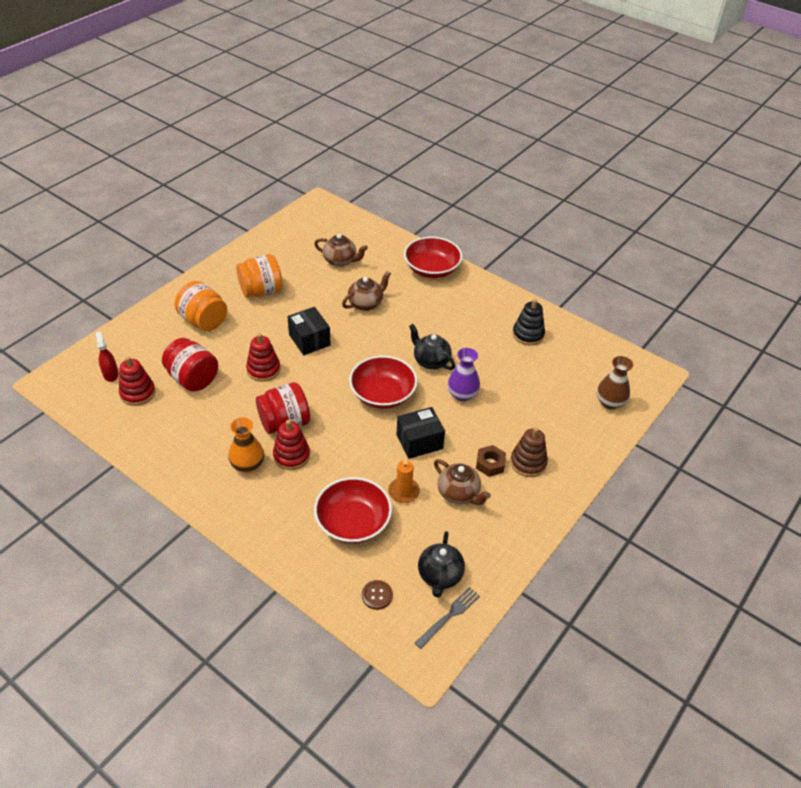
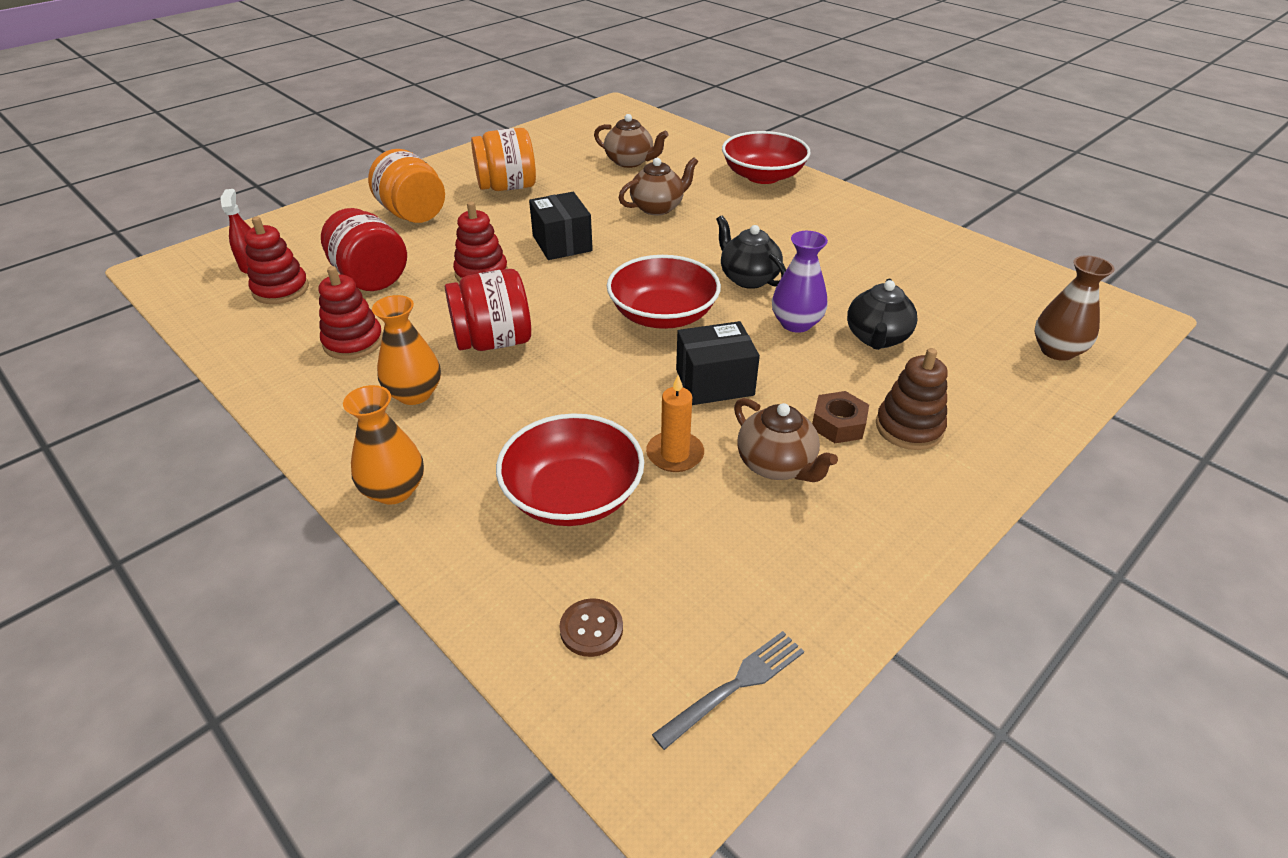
camera: 10 degrees right, 5 degrees down
(255, 529) = (394, 490): none -> orange vase
(291, 456) = (491, 386): red stacking toy -> red stacking toy (353, 342)
(440, 576) = (724, 604): black teapot -> black teapot (877, 338)
(528, 334) = (910, 255): black stacking toy -> none

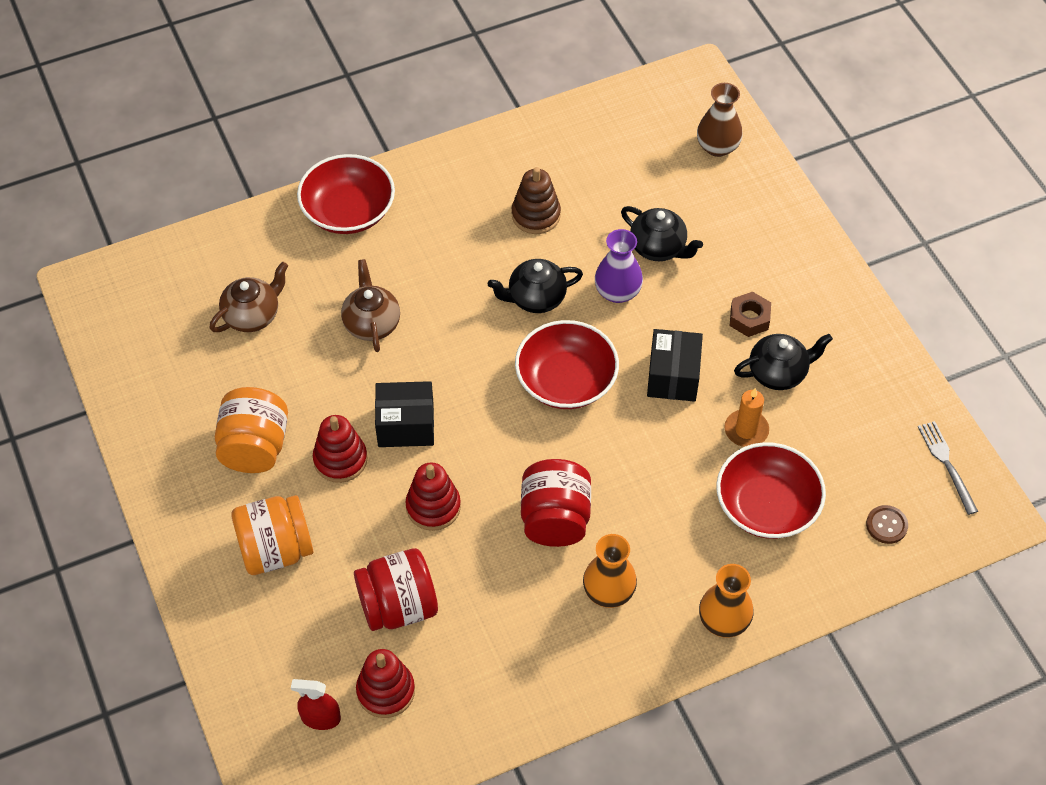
camera: 70 degrees left, 15 degrees up
(353, 342) = (510, 632): red stacking toy -> red stacking toy (340, 459)
(777, 465) = (778, 373): brown teapot -> black teapot
(909, 427) = (767, 279): brown stacking toy -> brown stacking toy (536, 215)

